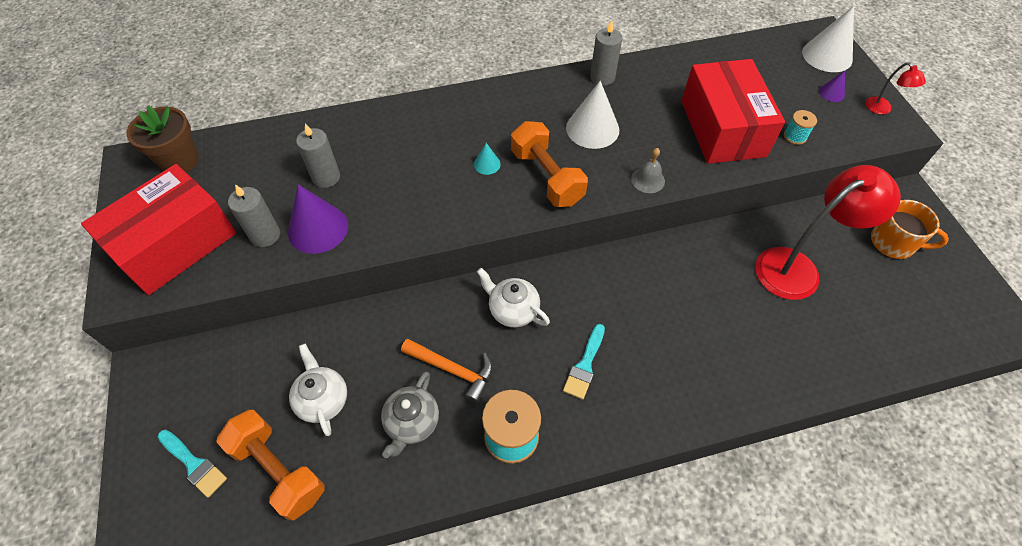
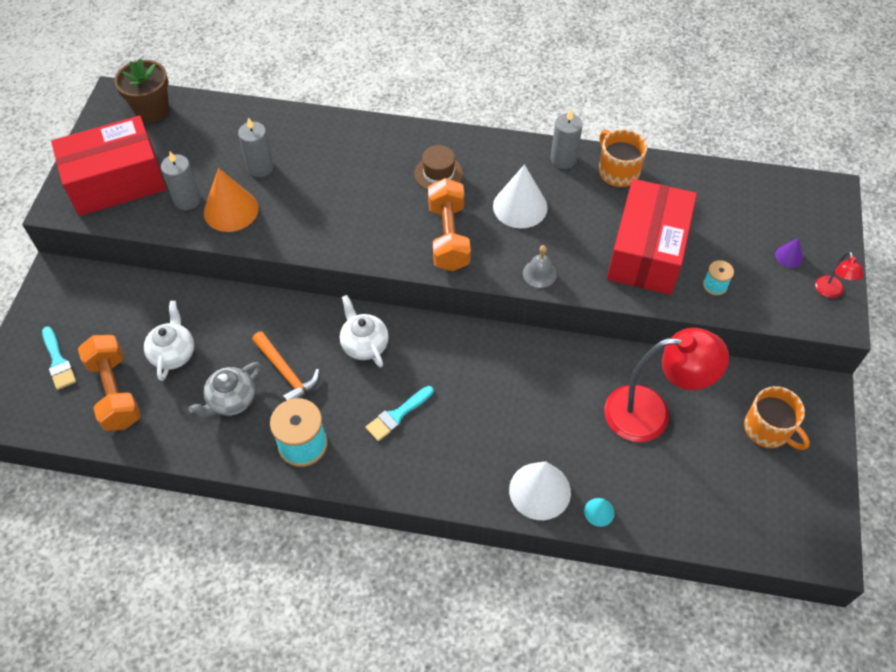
camera: 25 degrees right, 0 degrees up
(318, 228) = (231, 210): purple cone -> orange cone
(487, 164) = (403, 205): turquoise cone -> turquoise cone (599, 512)
(502, 125) = (438, 173): none -> brown hat
(653, 72) = (617, 171): none -> orange mug
(827, 55) = (815, 216): white cone -> white cone (540, 491)

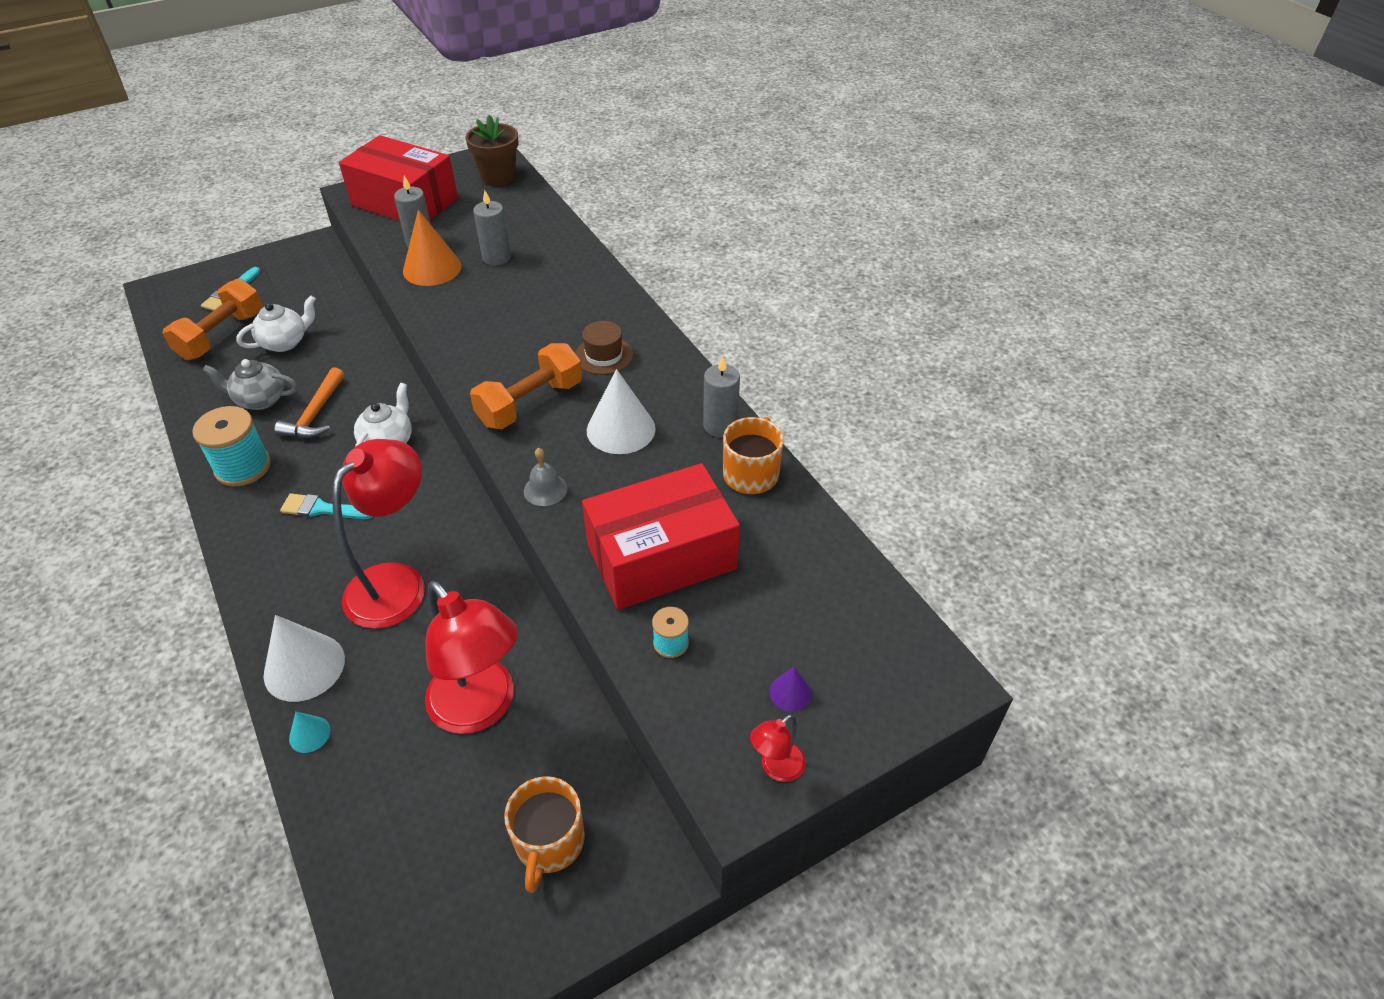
camera: 50 degrees right, 10 degrees down
(509, 405) = (397, 582): none -> red lamp

